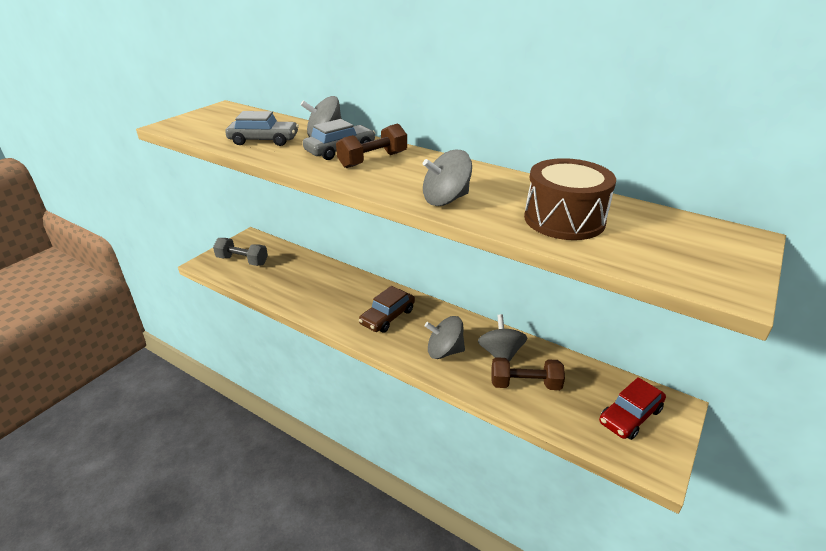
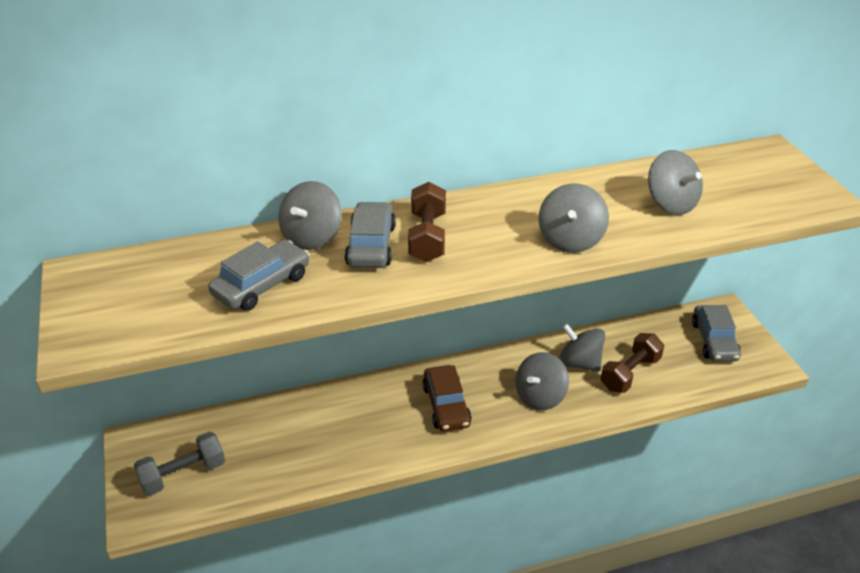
camera: 50 degrees left, 5 degrees up
(564, 219) = (670, 203): brown drum -> grey spinning top
(630, 416) = (714, 341): red car -> grey car

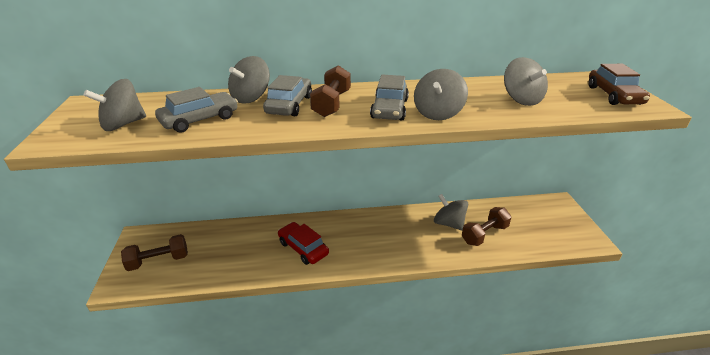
camera: 10 degrees right, 5 degrees down
(183, 474) = (158, 261): grey dumbbell -> brown dumbbell
(385, 427) = (303, 248): none -> red car
(446, 405) = (348, 239): brown car -> brown car (613, 95)
(540, 396) = (416, 242): grey spinning top -> grey spinning top (123, 124)
(714, 341) = (549, 220): grey car -> grey car (389, 109)

